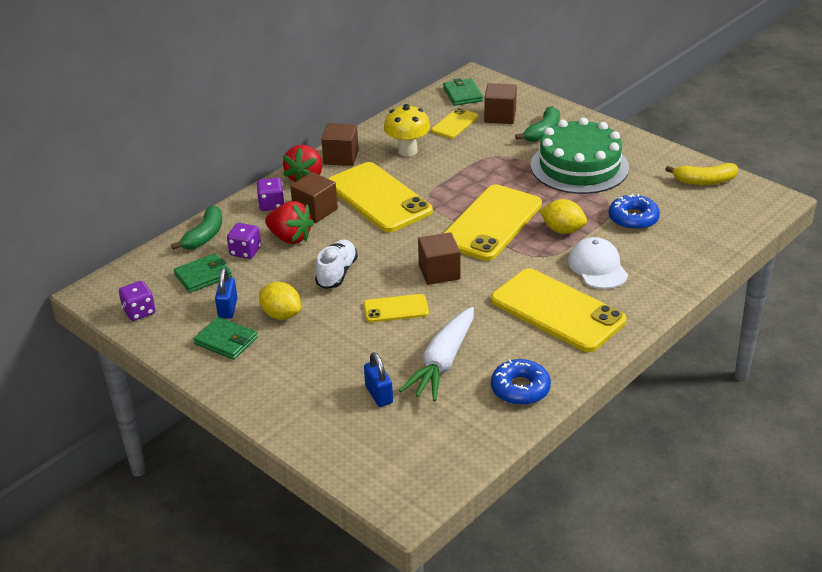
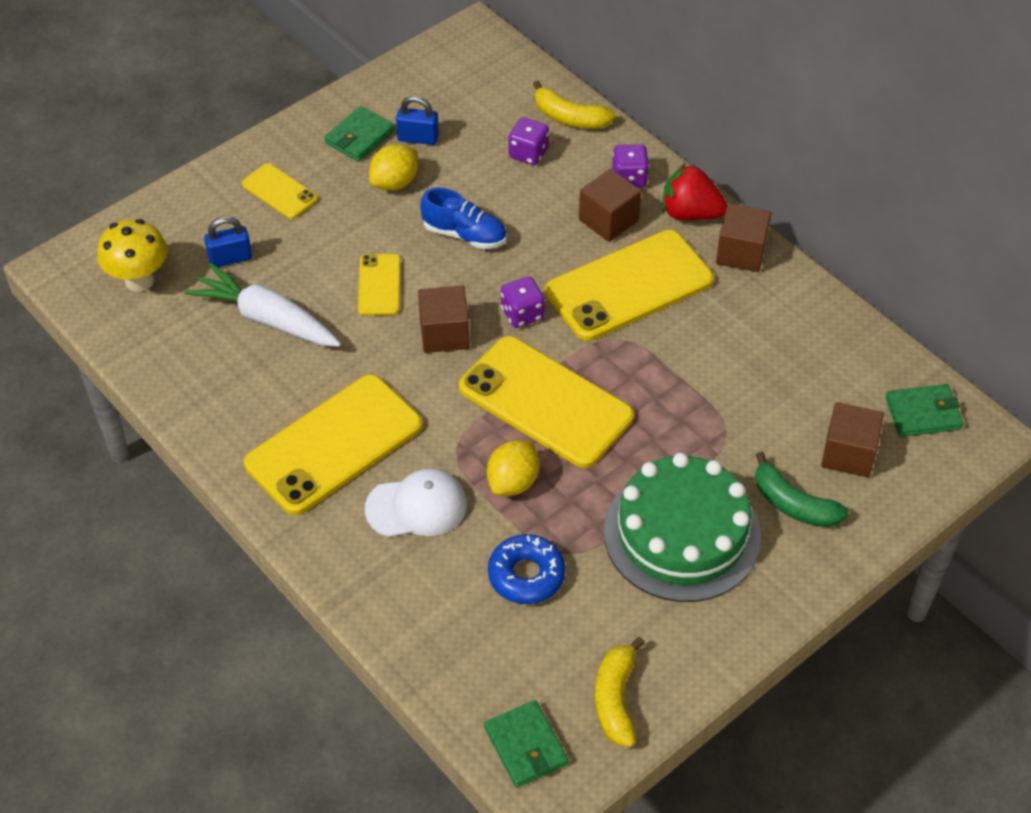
camera: 95 degrees right, 15 degrees up
(139, 312) = (430, 68): purple dice -> purple dice (522, 314)
(203, 276) = (486, 117): green wallet -> green wallet (525, 746)
(205, 236) = (569, 117): green banana -> yellow banana
(290, 238) = (550, 194): red strawberry -> none
(337, 273) = (464, 235): white shoe -> blue shoe
(407, 151) = (750, 328): yellow mushroom -> yellow mushroom (139, 280)
(455, 124) = (827, 392): yellow phone -> yellow phone (279, 191)
(520, 389) = (199, 384): blue donut -> none

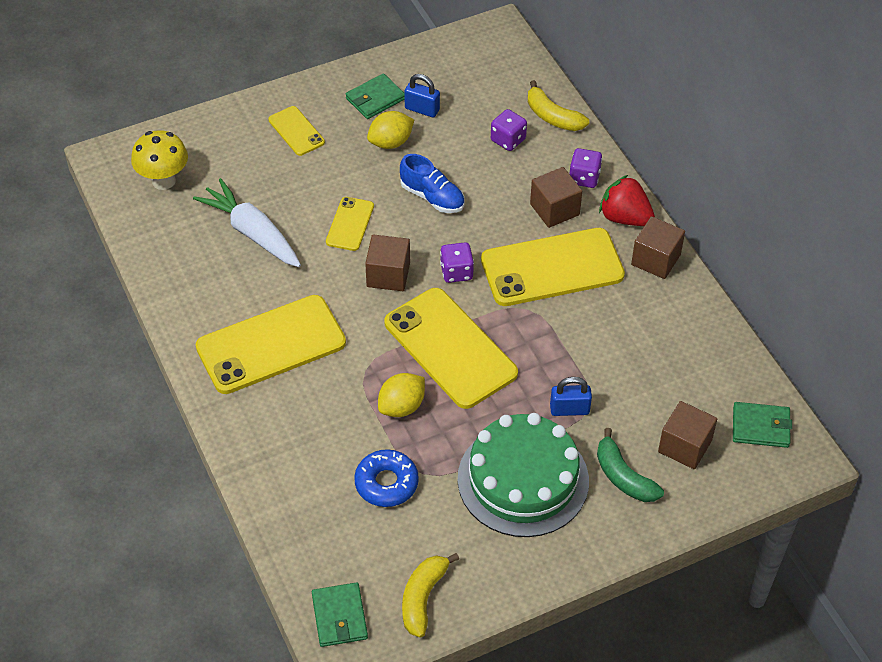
camera: 15 degrees right, 0 degrees up
(230, 258) = (239, 178): blue padlock -> blue padlock (569, 409)
(417, 506) = (319, 409): white cap -> none

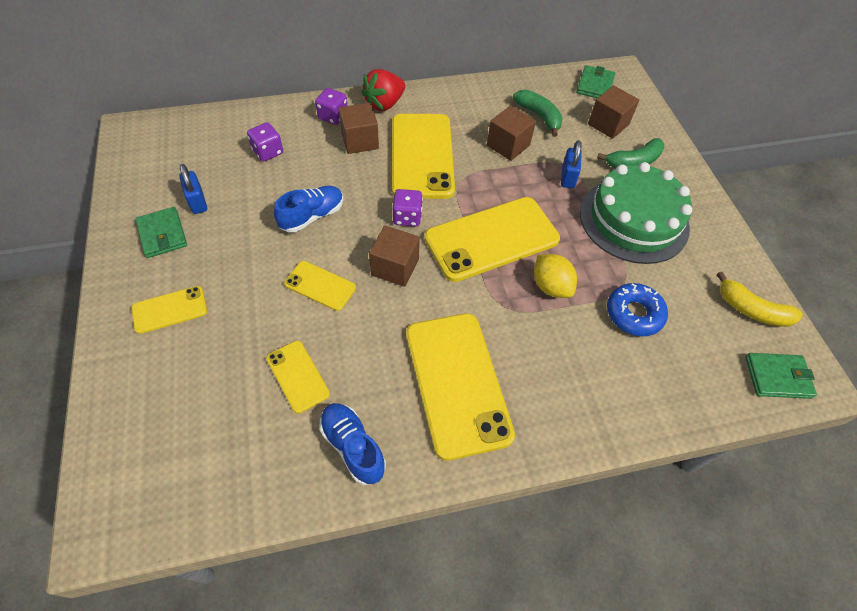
camera: 80 degrees left, 5 degrees up
(164, 181) = (176, 462): yellow mushroom -> none
(196, 284) = (353, 447): none -> blue shoe
(252, 232) = (298, 376): white carrot -> yellow phone
(390, 142) = (228, 233): yellow lemon -> none
(422, 109) = (197, 202): blue padlock -> blue padlock turned 60 degrees counterclockwise
(552, 117) = (255, 119): yellow banana -> none
(656, 259) = (432, 98): brown cube -> brown cube (508, 145)
(668, 370) = (539, 116): none -> green banana

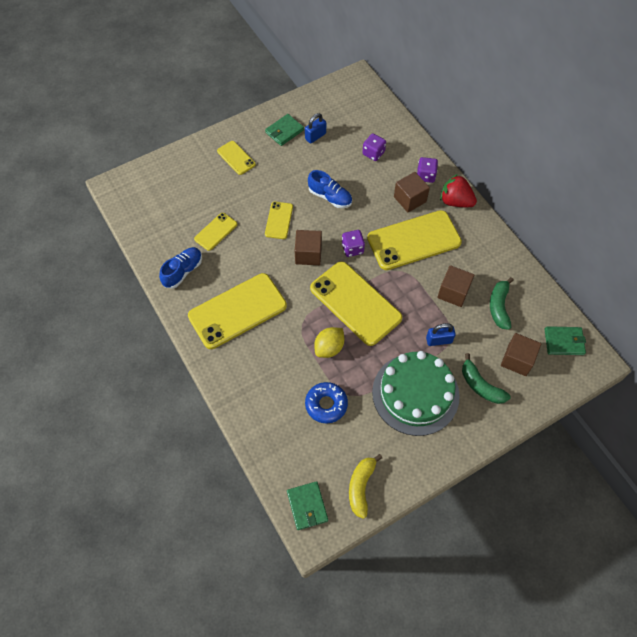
camera: 75 degrees right, 5 degrees up
(539, 116) = (499, 307): green banana -> green banana turned 150 degrees clockwise

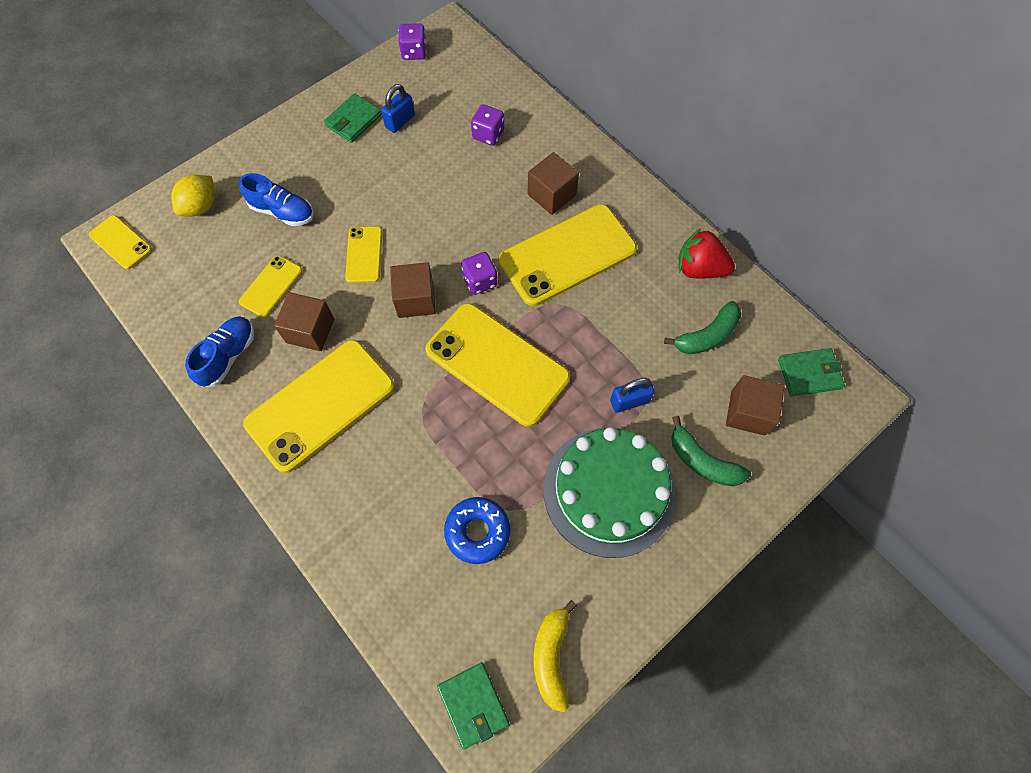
camera: 10 degrees left, 5 degrees up
(236, 158) = (287, 169): yellow phone -> yellow phone (121, 242)
(329, 348) = (468, 440): yellow lemon -> yellow lemon (201, 206)
(330, 197) = (435, 208): blue shoe -> blue shoe (282, 211)
(425, 176) = (568, 157): purple dice -> purple dice (414, 52)
(453, 292) = (637, 324): brown cube -> brown cube (310, 331)
(455, 201) = (617, 188): red strawberry -> red strawberry (699, 269)
(499, 307) = (707, 336): green banana -> green banana turned 120 degrees counterclockwise

